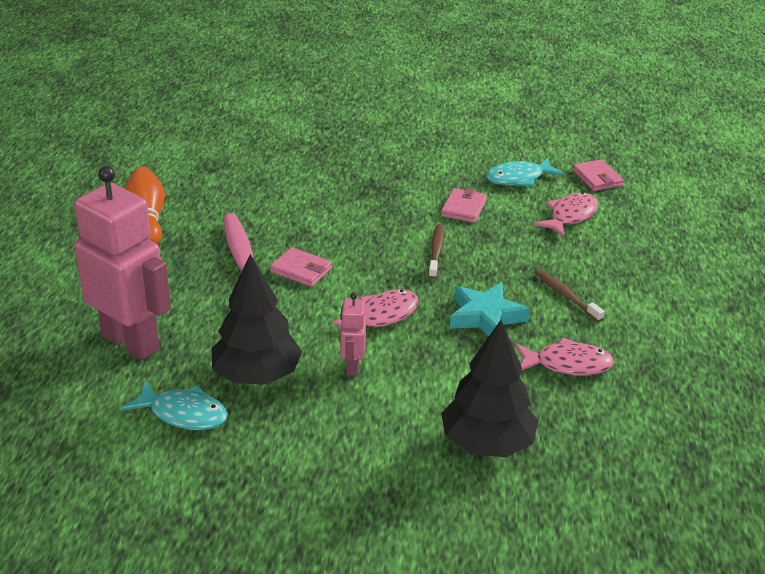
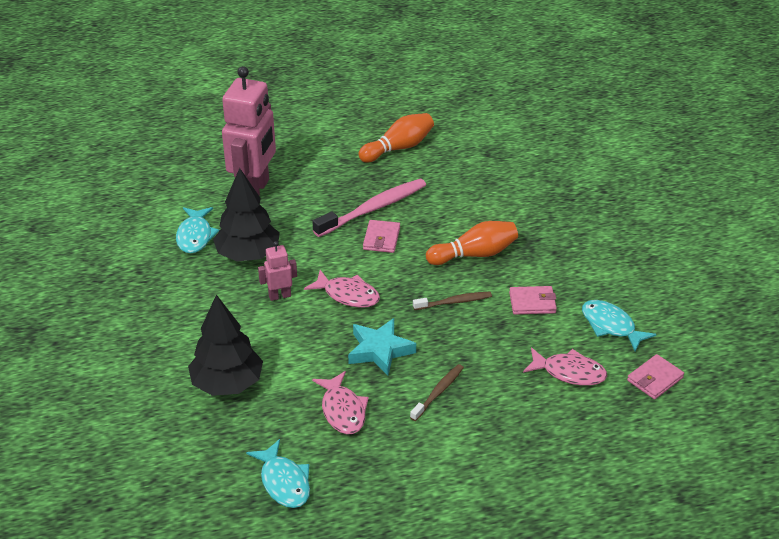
camera: 70 degrees right, 5 degrees up
(370, 220) = (474, 254): none -> orange bowling pin
(663, 432) = (284, 482): none -> turquoise fish

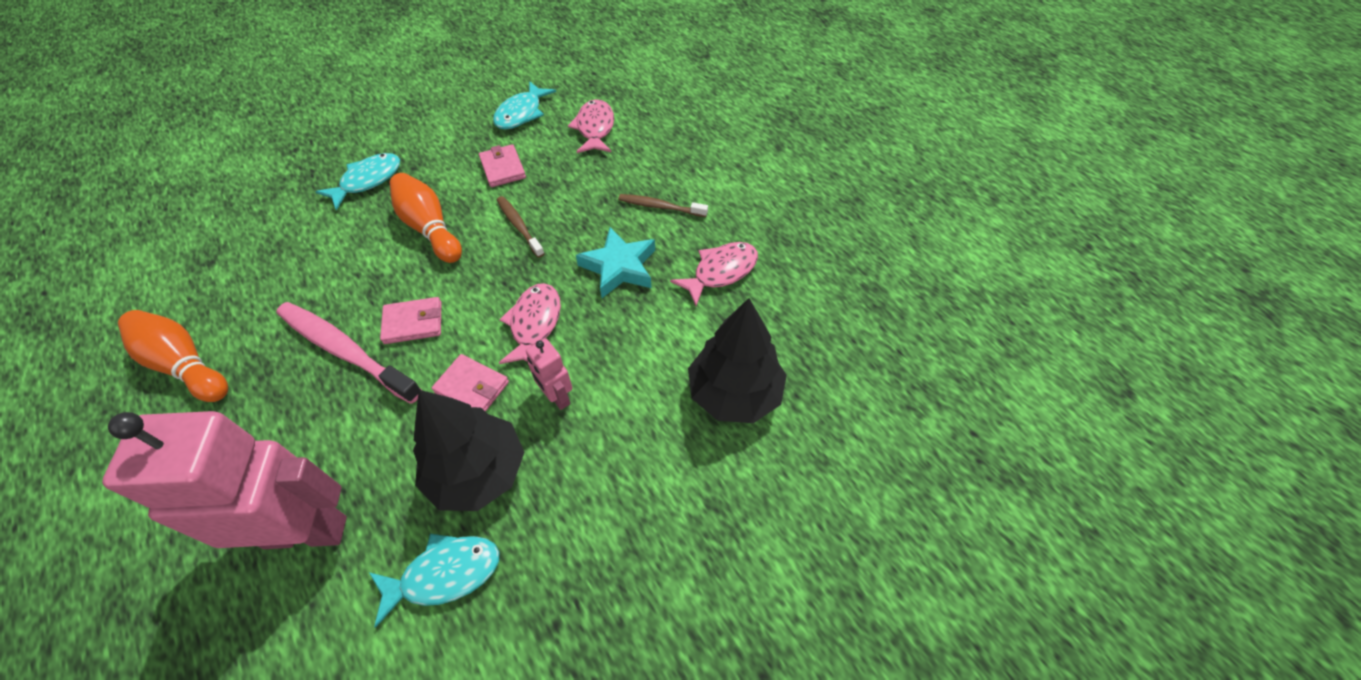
camera: 110 degrees left, 15 degrees up
(284, 482) = (838, 288): turquoise fish -> turquoise fish (367, 181)
(655, 379) = (582, 81): pink wallet -> pink wallet (472, 387)

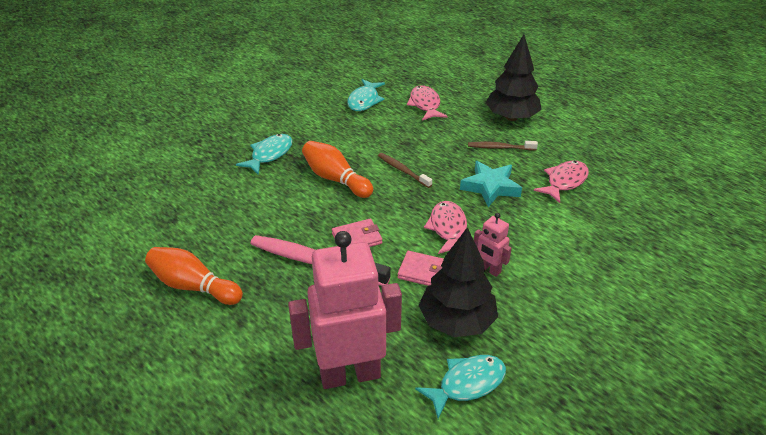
camera: 10 degrees left, 15 degrees down
(503, 168) = (370, 136): pink wallet -> none
(734, 393) = (612, 251): black tree -> black tree (511, 117)

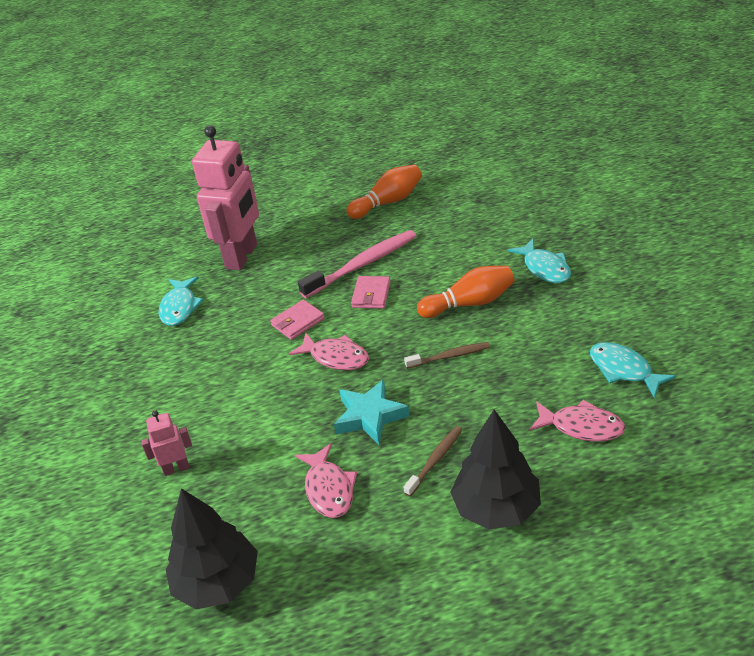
camera: 125 degrees right, 0 degrees up
(457, 321) = (232, 322): black tree -> black tree (217, 582)
(489, 269) = (264, 363): pink robot -> pink robot (176, 468)

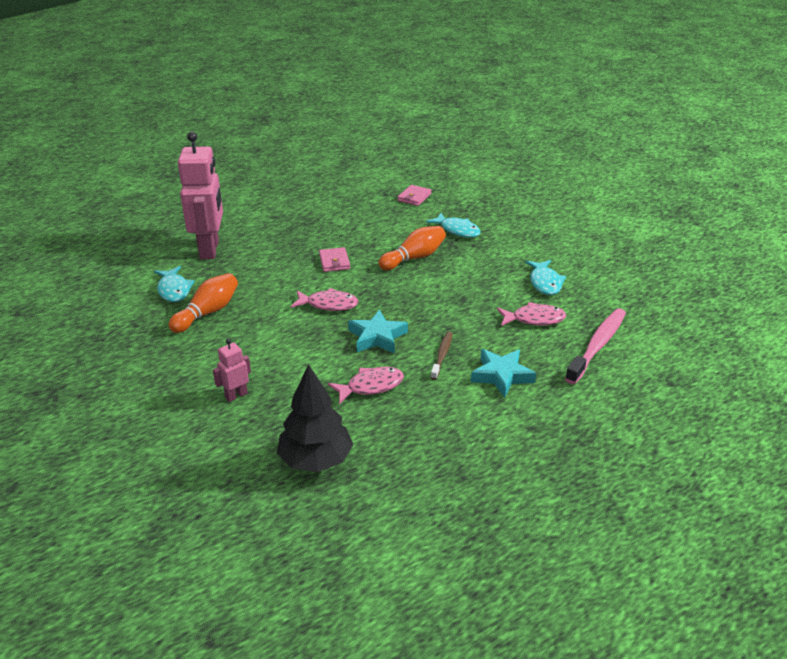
camera: 25 degrees left, 5 degrees down
(298, 322) = (284, 286): pink wallet -> pink wallet (414, 197)
(329, 489) = (371, 386): pink fish -> pink fish turned 75 degrees counterclockwise
(362, 264) = (316, 243): pink toothbrush -> pink toothbrush (597, 345)
(388, 202) = (314, 202): orange bowling pin -> orange bowling pin (207, 313)
(449, 356) = (417, 292): brown toothbrush -> none
(496, 508) = (501, 375): black tree -> turquoise star
(623, 370) = (545, 283): turquoise fish -> turquoise fish turned 120 degrees counterclockwise

